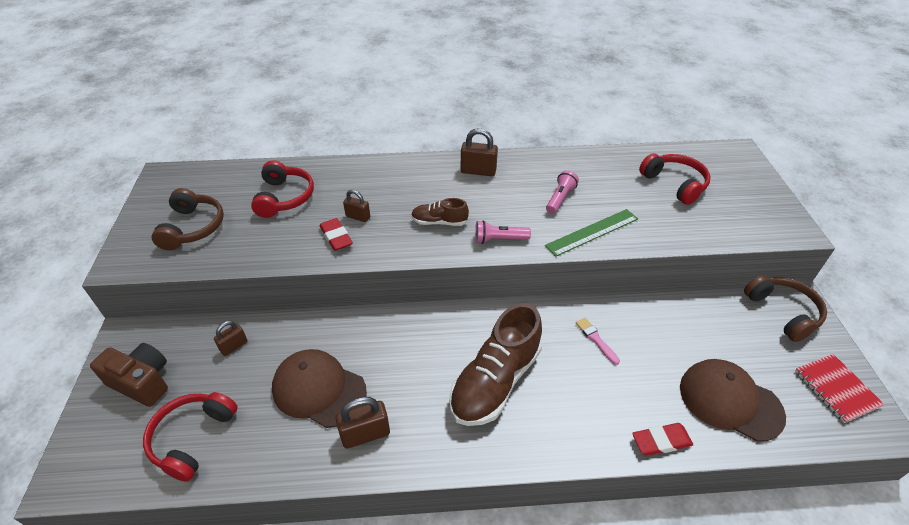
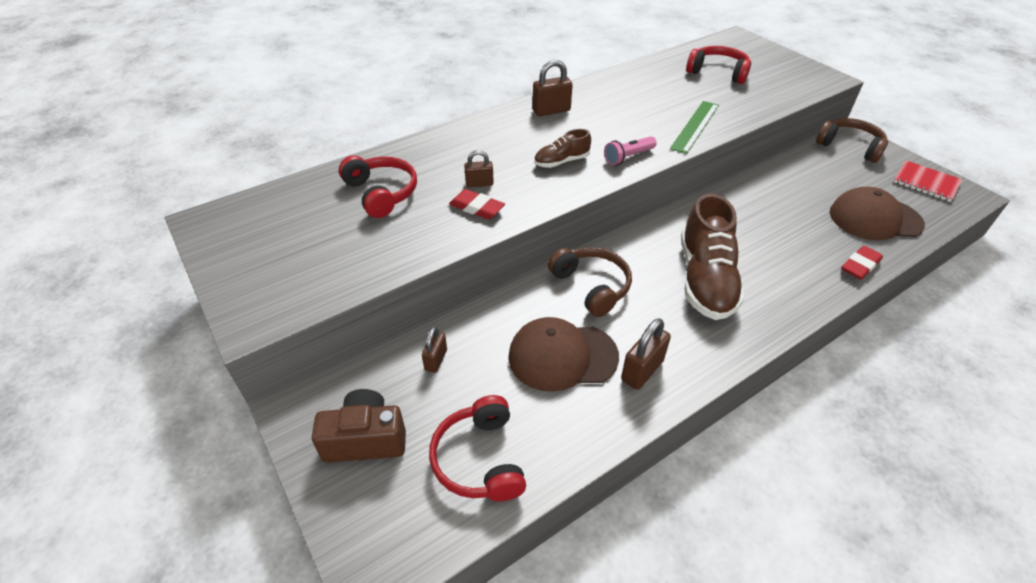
camera: 30 degrees left, 0 degrees up
(193, 227) = (305, 256): brown headphones -> brown headphones (592, 286)
(560, 198) = (643, 110): pink flashlight -> none
(596, 340) = (748, 216): pink brush -> none

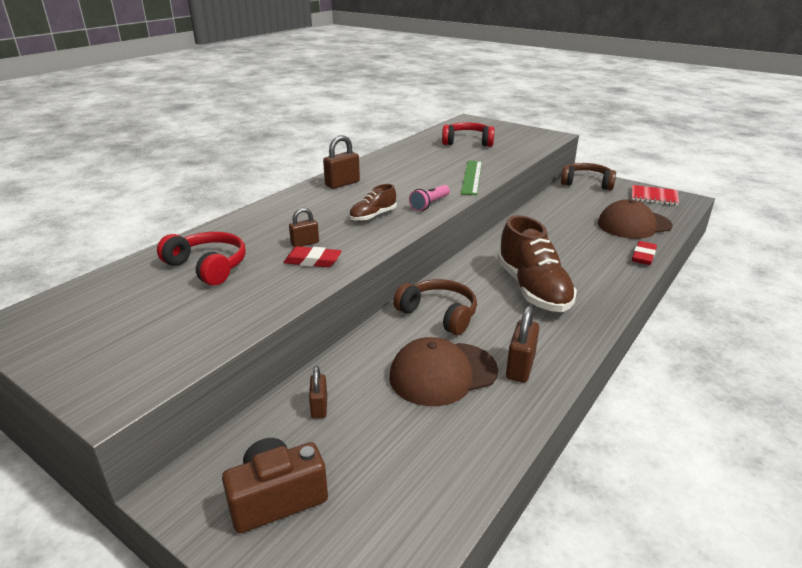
camera: 20 degrees left, 15 degrees down
(479, 459) = (409, 481): red headphones -> none

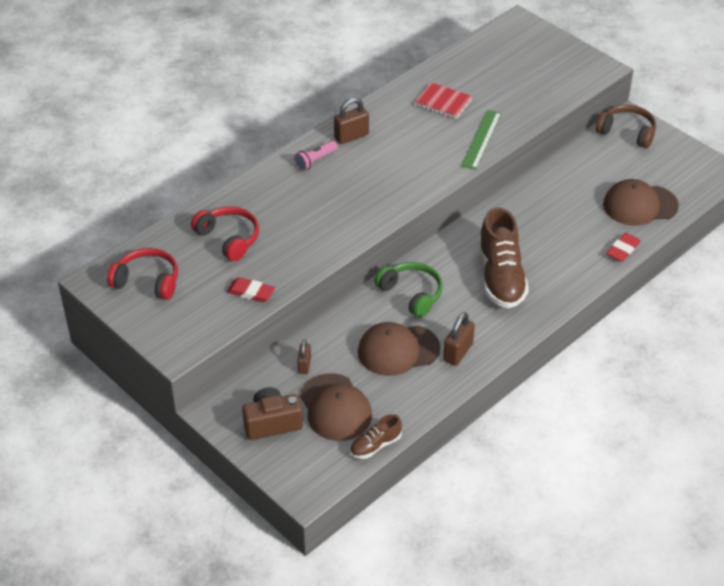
camera: 10 degrees right, 15 degrees up
(305, 243) = (307, 220): brown padlock -> none
(312, 261) = (311, 242): red eraser -> red eraser (251, 292)
(373, 216) = (371, 190): brown shoe -> brown shoe (375, 445)
(374, 460) = (335, 407): none -> brown cap
(430, 204) = (427, 179): pink flashlight -> pink flashlight (315, 161)
(439, 314) = (411, 294): brown headphones -> green headphones
(467, 142) = (500, 72): red headphones -> red headphones (147, 281)
(654, 197) = (688, 164): red notebook -> red notebook (443, 102)

